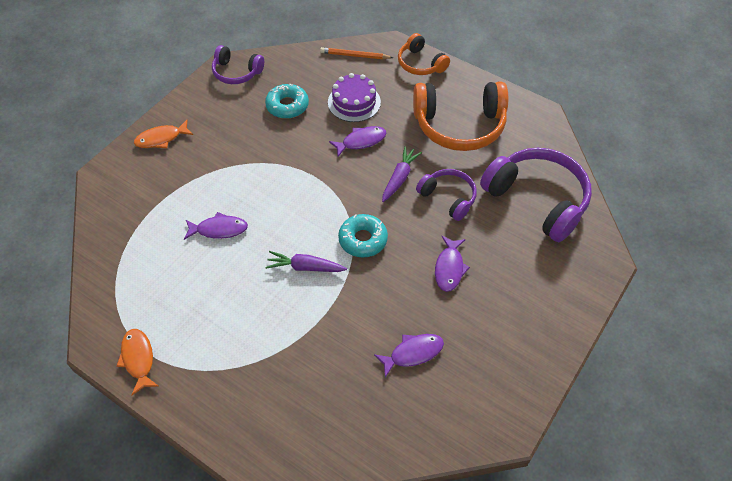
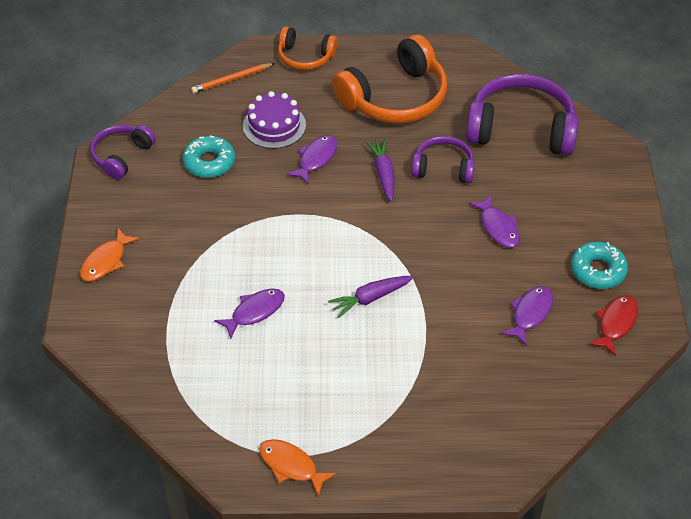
camera: 35 degrees left, 5 degrees down
(236, 72) = (121, 156): purple headphones -> purple headphones turned 135 degrees clockwise
(363, 239) = (400, 245): turquoise donut -> turquoise donut (597, 270)
(476, 405) = (616, 323): none -> red fish

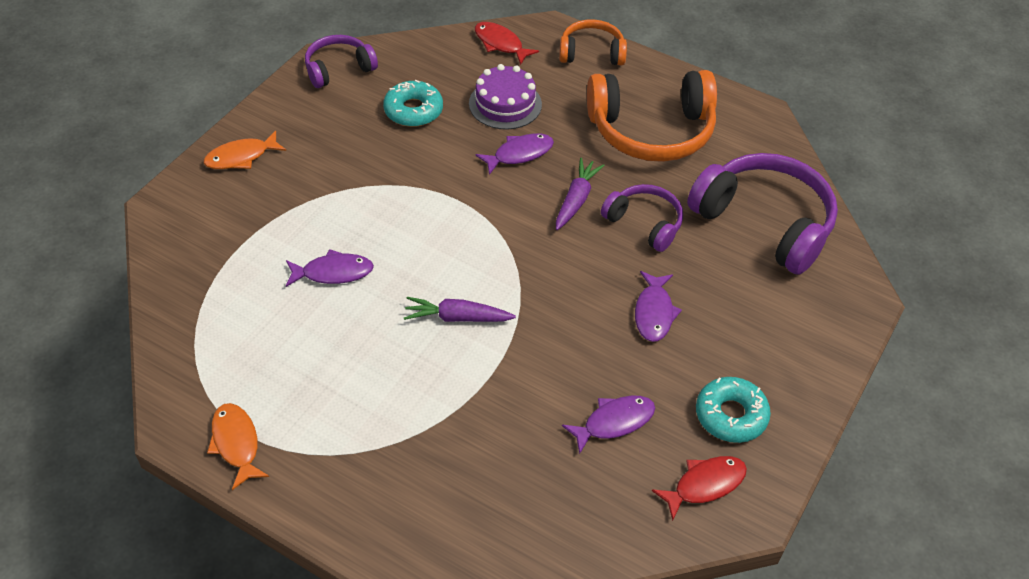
camera: 30 degrees right, 0 degrees up
(231, 80) = (500, 44): orange pencil -> red fish
(305, 57) = (591, 53): orange headphones -> orange headphones turned 135 degrees clockwise

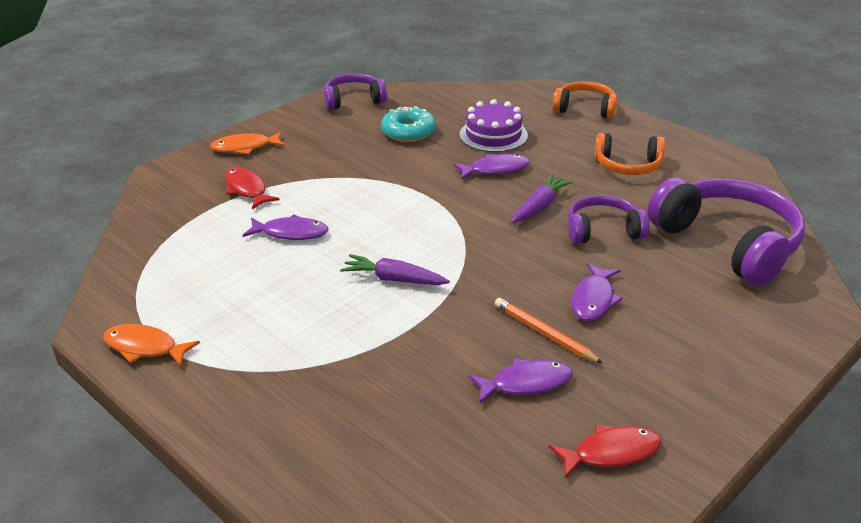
camera: 15 degrees right, 15 degrees down
(236, 443) = (145, 347): orange fish -> orange fish turned 60 degrees counterclockwise
(500, 44) = (502, 96): red fish -> red fish (247, 189)
(617, 361) = (544, 333): none -> orange pencil
(645, 223) = (603, 230): purple headphones -> purple headphones turned 60 degrees counterclockwise
(651, 131) = (628, 166): orange headphones -> orange headphones, size x0.56
(731, 415) = (655, 395): turquoise donut -> none

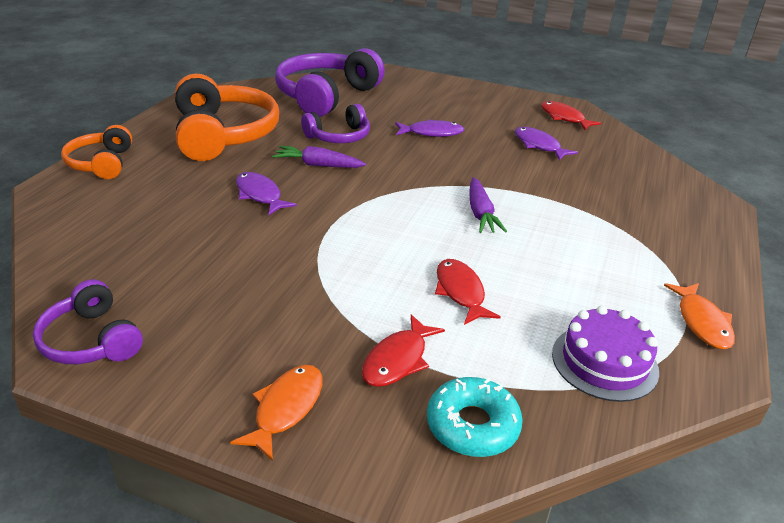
camera: 115 degrees left, 0 degrees up
(245, 147) = (286, 408): orange fish -> orange fish turned 120 degrees counterclockwise
(291, 233) = (460, 292): purple fish -> red fish
(408, 132) = (188, 266): turquoise donut -> turquoise donut (472, 425)
(493, 135) = (180, 207): purple cake -> purple cake (604, 362)
(544, 333) = (484, 145): orange pencil -> none
(603, 230) = (339, 137): purple headphones -> purple headphones turned 90 degrees counterclockwise
(628, 166) = (224, 134): orange headphones -> orange headphones, size x1.79

